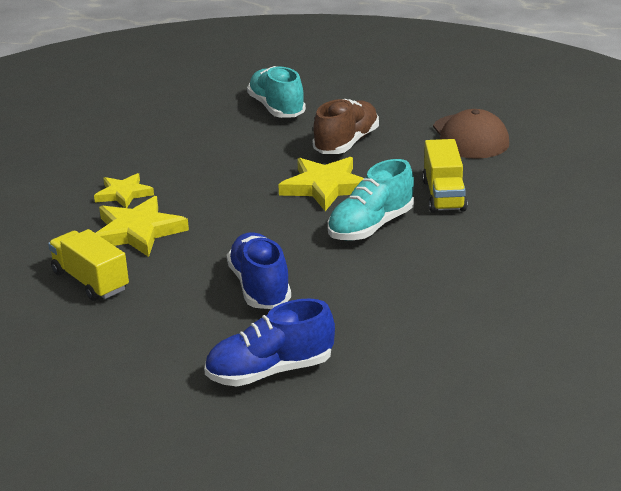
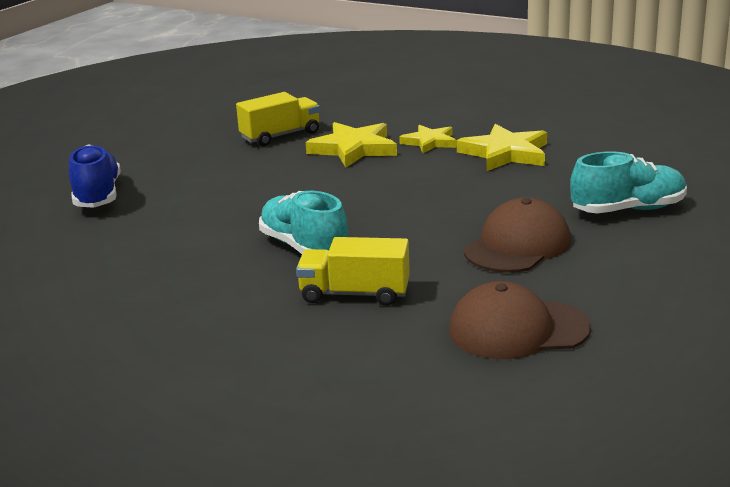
camera: 100 degrees right, 5 degrees down
(260, 287) = (224, 194): blue shoe -> none
(325, 187) = (405, 229): yellow star -> yellow star (505, 153)
(346, 143) = (517, 246): brown shoe -> brown cap

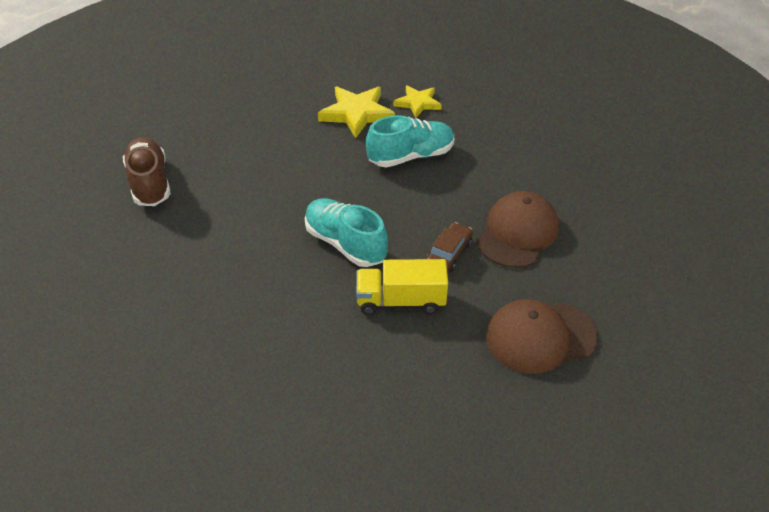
camera: 10 degrees left, 20 degrees up
(97, 196) = (150, 183): blue shoe -> brown shoe
(280, 136) = (290, 98): yellow truck -> none
(426, 259) = (449, 253): none -> brown car
(505, 153) = (482, 116): yellow star -> none
(628, 210) = (594, 184): turquoise shoe -> turquoise shoe (411, 156)

